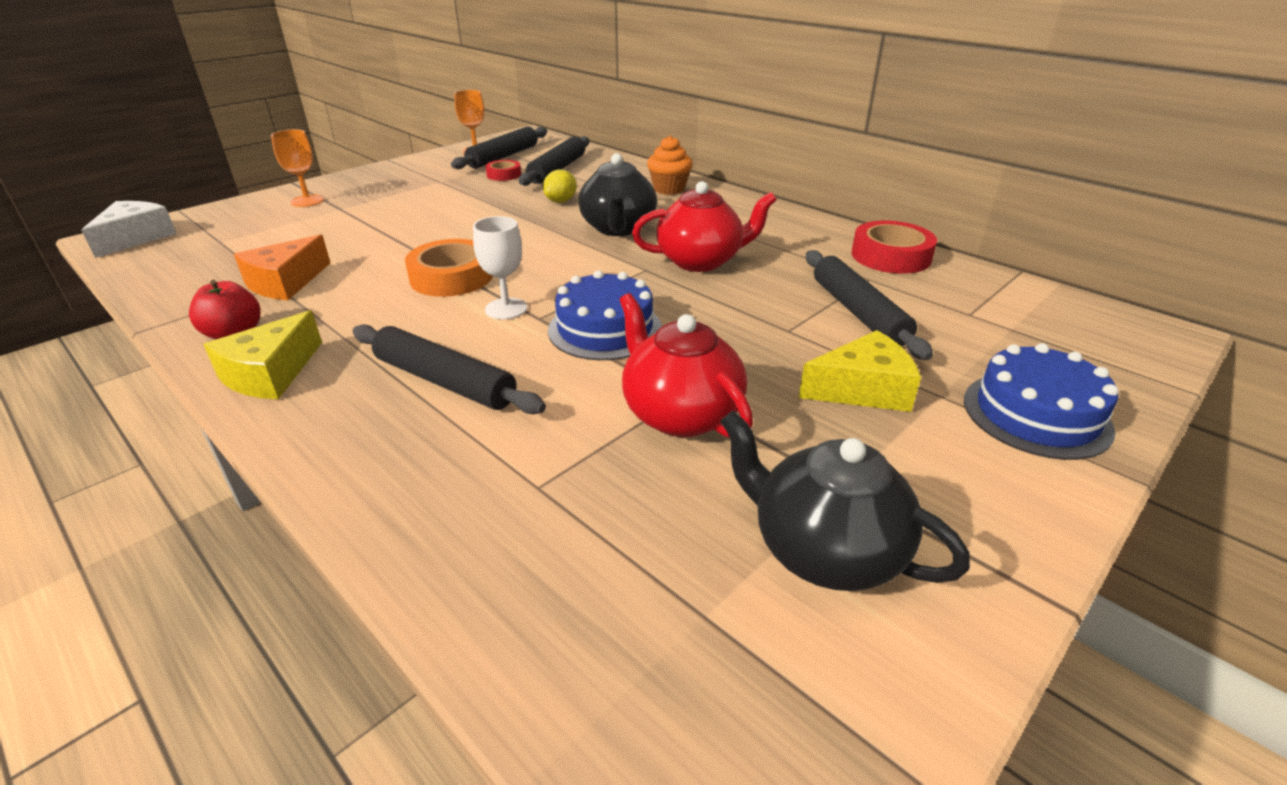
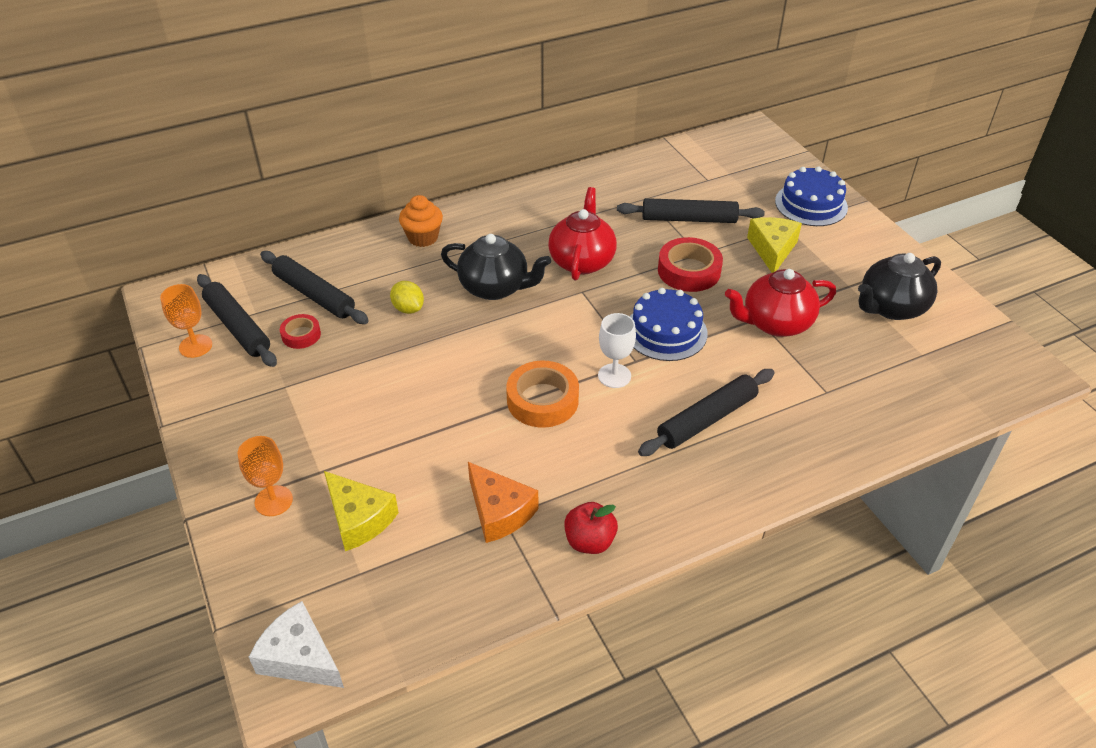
camera: 70 degrees left, 10 degrees up
(271, 373) = (664, 514): yellow cheese -> yellow cheese (359, 519)
(891, 256) = (618, 176): red tape -> red tape (689, 271)

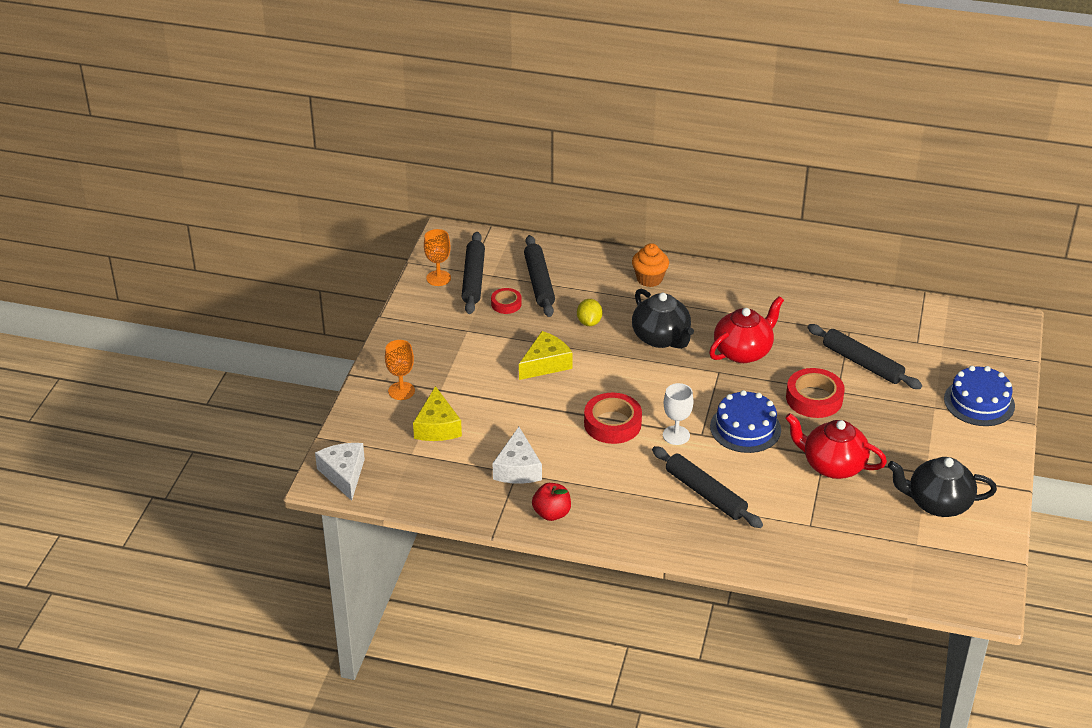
camera: 40 degrees right, 5 degrees down
(499, 511) = (517, 468): orange cheese -> white cheese
(542, 400) = (612, 424): orange tape -> red tape
(707, 419) = (705, 494): black rolling pin -> black rolling pin turned 45 degrees clockwise
(772, 249) = (899, 417): yellow cheese -> yellow cheese (545, 364)

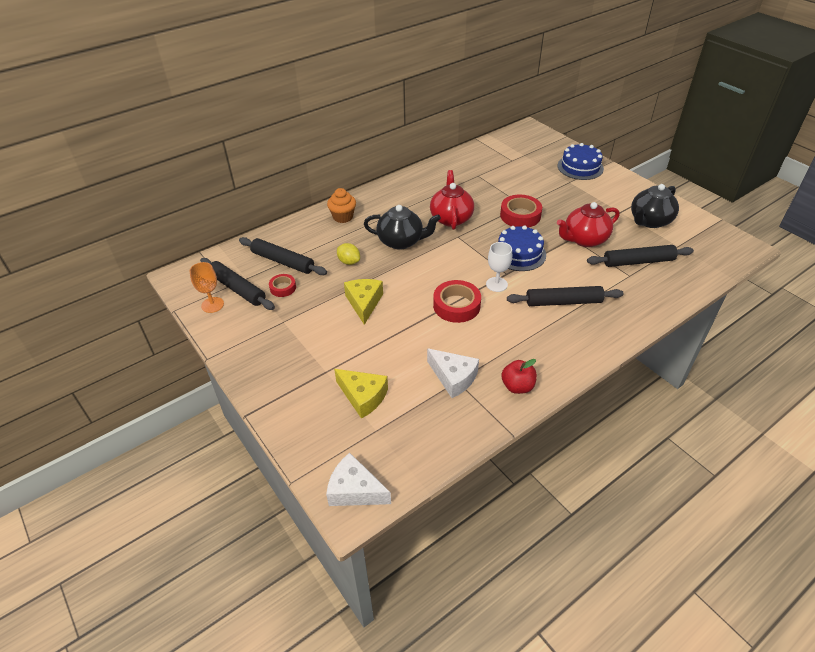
camera: 50 degrees left, 5 degrees up
(401, 391) = (301, 394): orange goblet -> none
(862, 363) = (509, 185): black rolling pin -> black rolling pin (638, 261)

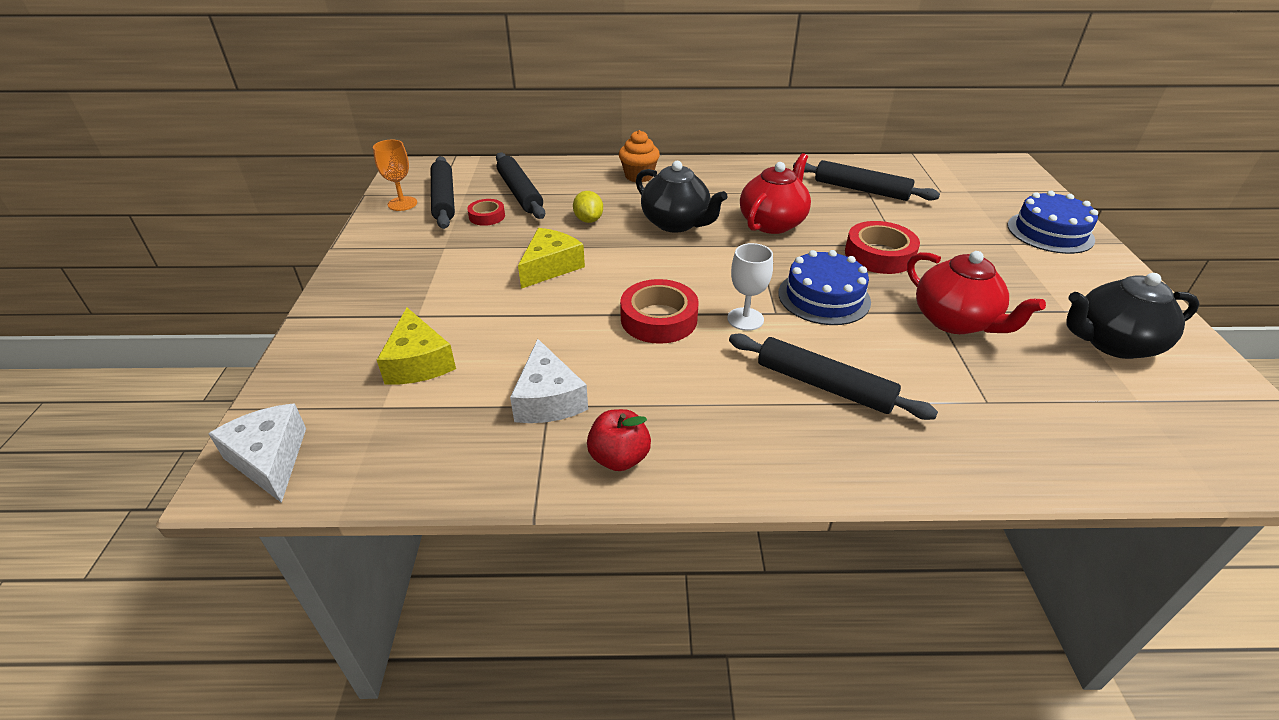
camera: 35 degrees right, 5 degrees down
(584, 239) = (955, 321): red teapot -> red teapot turned 135 degrees counterclockwise
(638, 261) = (1026, 390): black rolling pin -> black rolling pin (861, 190)

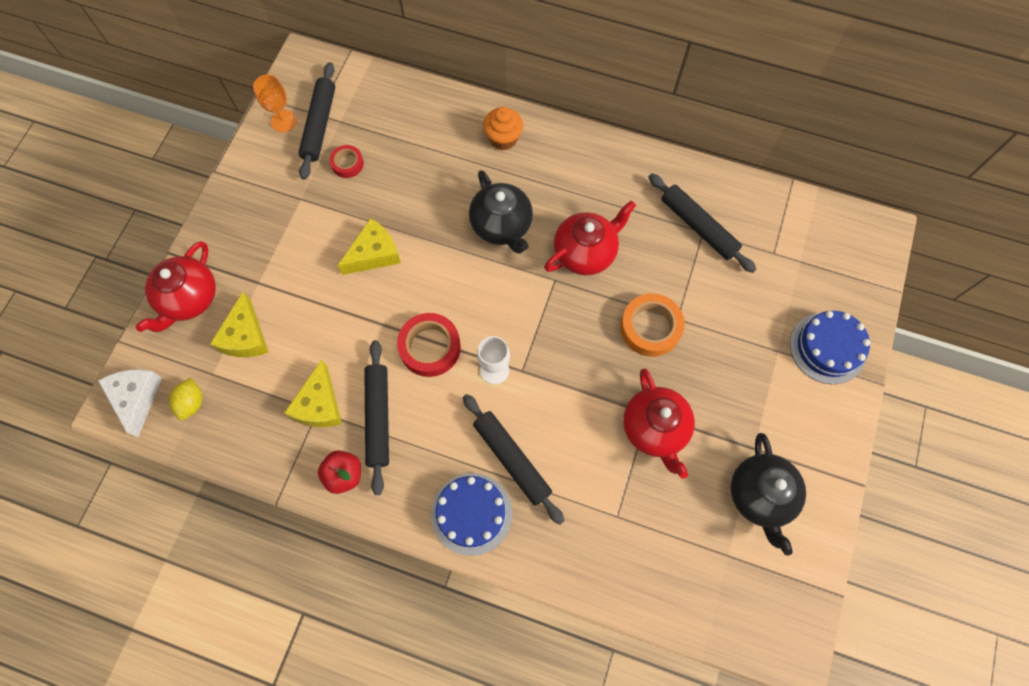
camera: 20 degrees right, 30 degrees up
(327, 348) = (189, 299): none -> red teapot
(520, 193) = (387, 135): black rolling pin -> black rolling pin (378, 418)
(548, 399) = (319, 405): white cheese -> yellow cheese
(588, 220) = (430, 197): yellow lemon -> yellow lemon (192, 403)
(824, 297) = (570, 365): blue cake -> blue cake (471, 513)
(879, 255) = (650, 328): red tape -> orange tape
(1112, 343) = (760, 496): black teapot -> black teapot turned 105 degrees counterclockwise

